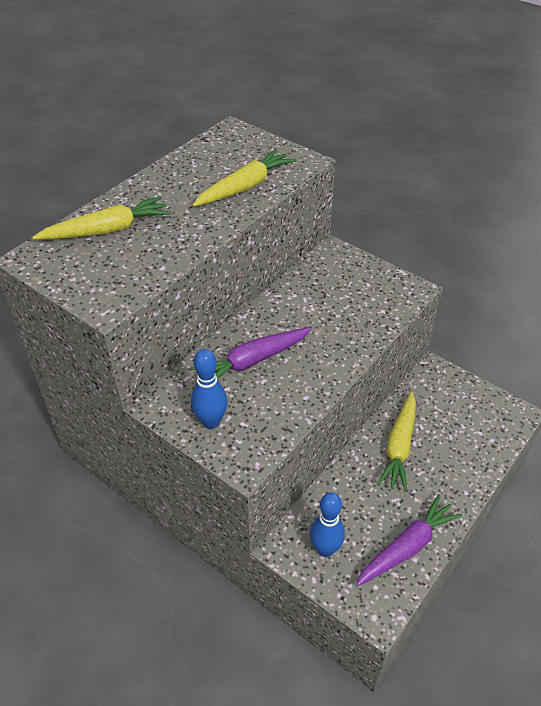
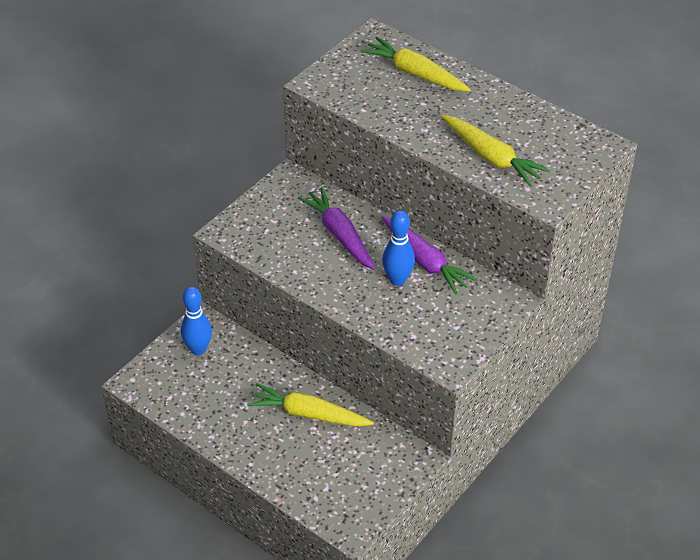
camera: 90 degrees right, 0 degrees up
(107, 230) = (415, 73): yellow carrot -> yellow carrot turned 150 degrees clockwise
(211, 422) = (269, 210): blue bowling pin -> blue bowling pin (397, 280)
(407, 547) = (195, 408): purple carrot -> purple carrot (425, 261)

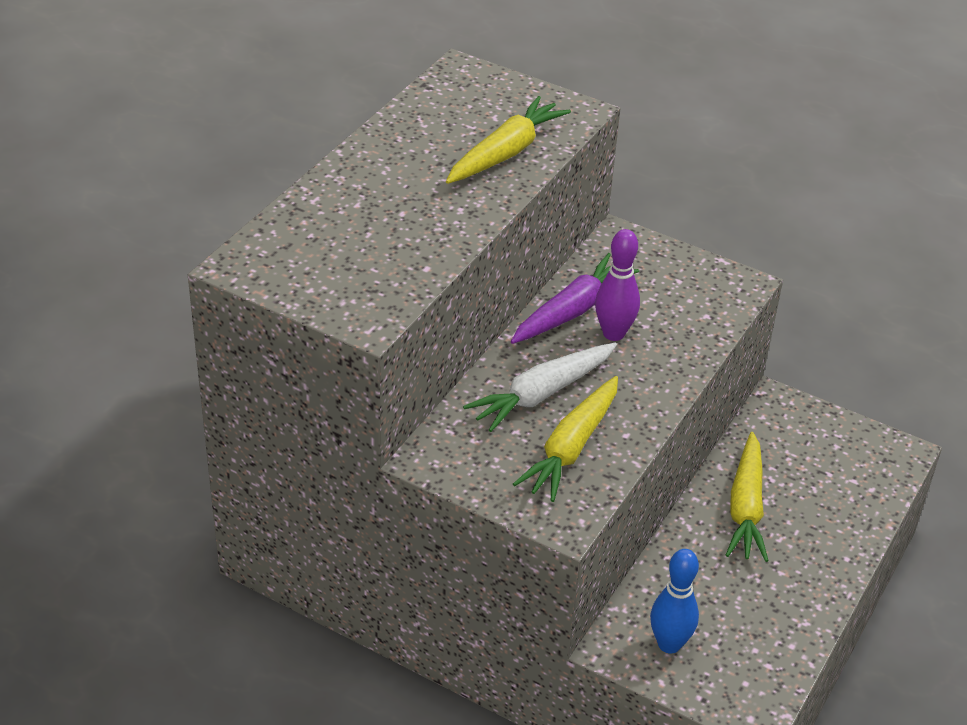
camera: 100 degrees left, 5 degrees down
(339, 235) = (541, 394): purple carrot -> white carrot
(397, 280) = (613, 333): blue bowling pin -> purple bowling pin
(415, 73) = (333, 222): yellow carrot -> yellow carrot (571, 448)

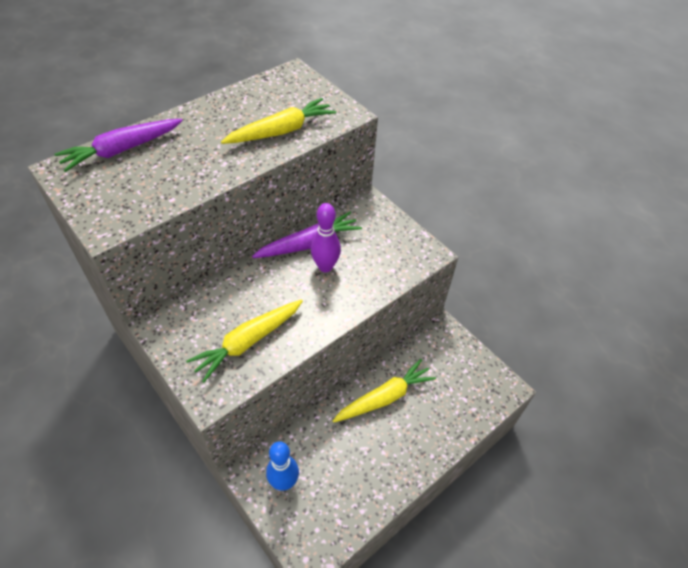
camera: 20 degrees right, 10 degrees up
(305, 224) = (122, 150): none -> purple carrot
(541, 394) = (254, 297): white carrot -> none
(746, 508) = (385, 397): yellow carrot -> yellow carrot turned 150 degrees counterclockwise

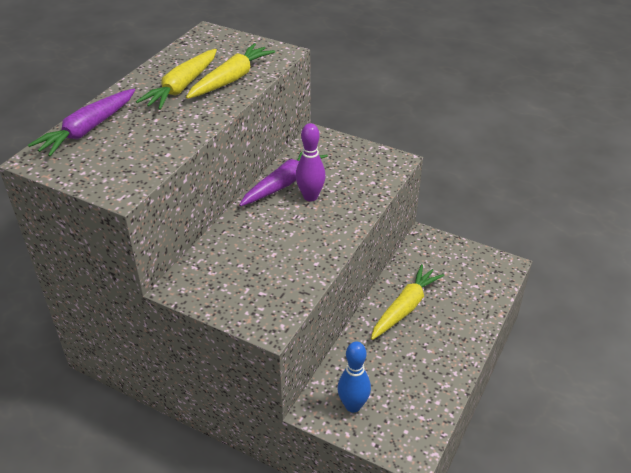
camera: 20 degrees left, 10 degrees down
(248, 342) = (277, 274): yellow carrot -> yellow carrot (182, 87)

